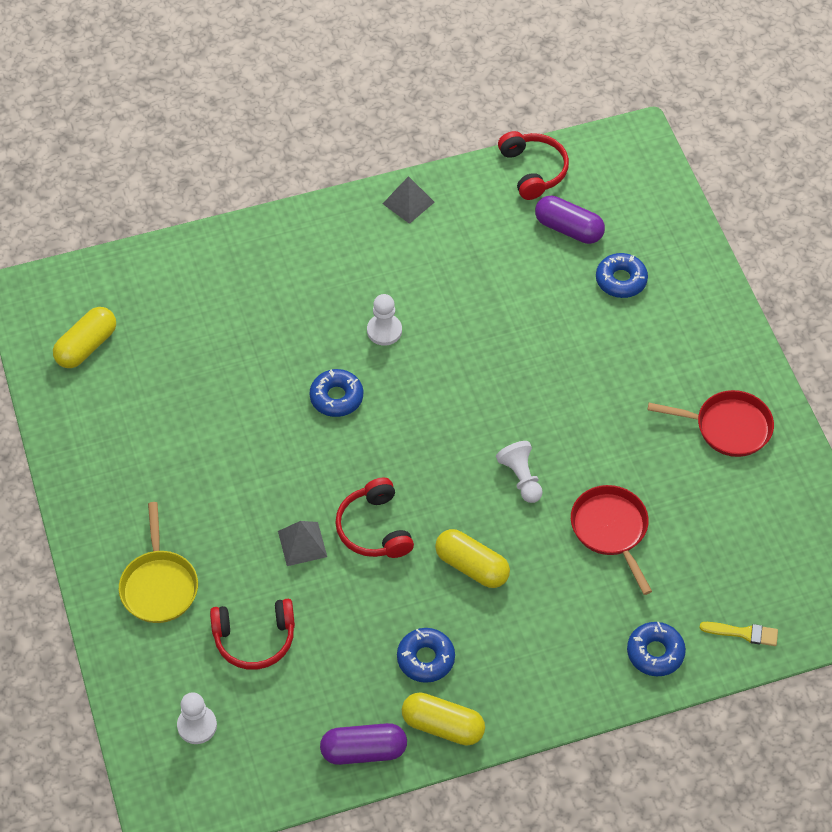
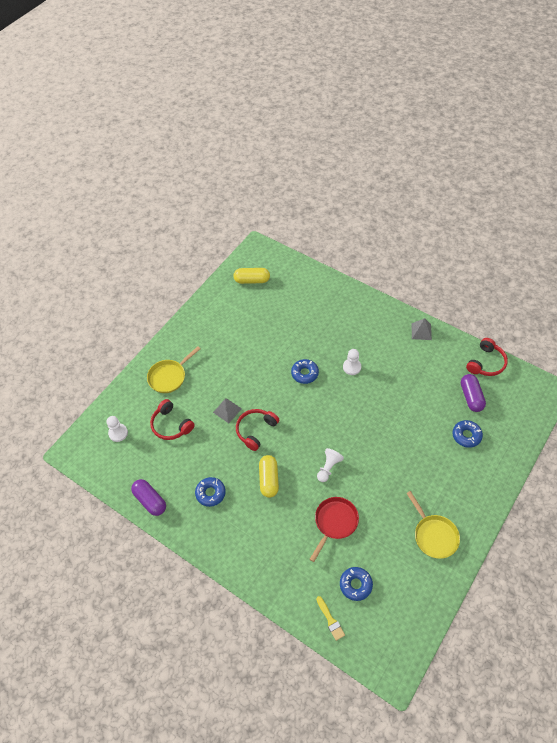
camera: 55 degrees right, 0 degrees up
(443, 726) = (184, 523): yellow capsule -> none
(655, 653) = (288, 586): blue donut -> blue donut (355, 585)
(727, 427) = (434, 535): red pan -> yellow pan

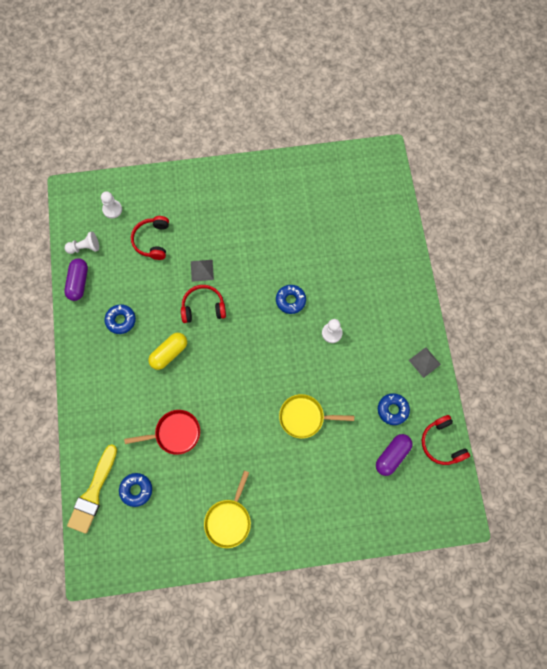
camera: 45 degrees right, 15 degrees up
(169, 376) = (193, 200): yellow pan -> yellow pan (305, 417)
(252, 280) = (345, 180): yellow capsule -> none
(328, 468) = (219, 390): white pawn -> white pawn (85, 247)
(330, 620) = (93, 492): yellow brush -> yellow brush, size x2.00
(466, 435) = (348, 480): blue donut -> blue donut (392, 410)
(486, 363) = (442, 443): red headphones -> red headphones turned 75 degrees clockwise

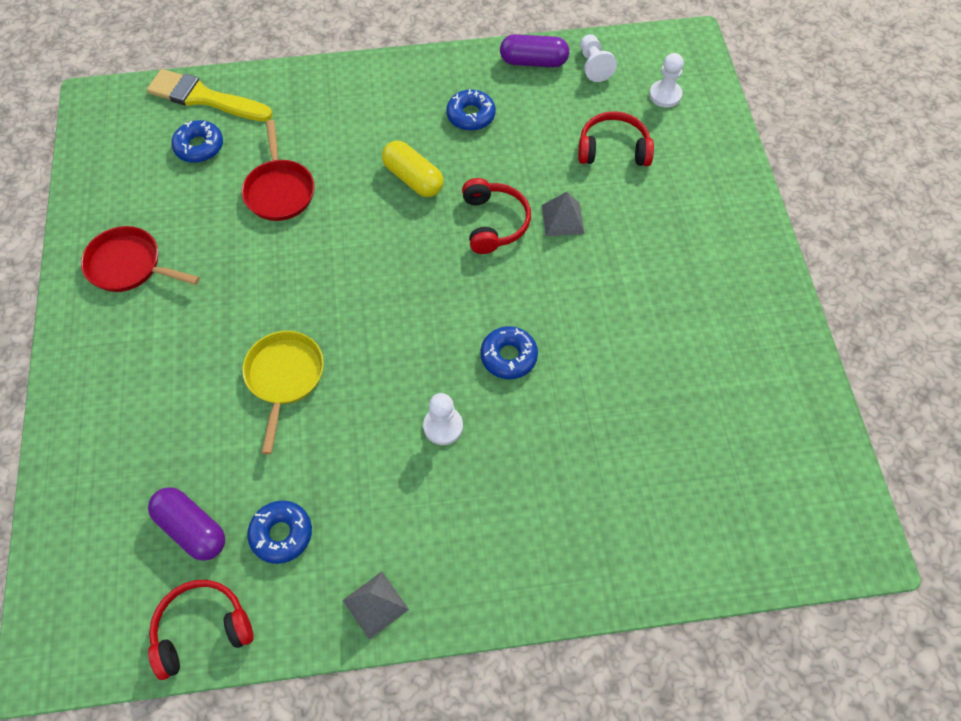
camera: 90 degrees right, 10 degrees down
(229, 520) = (129, 265): yellow pan -> red pan

